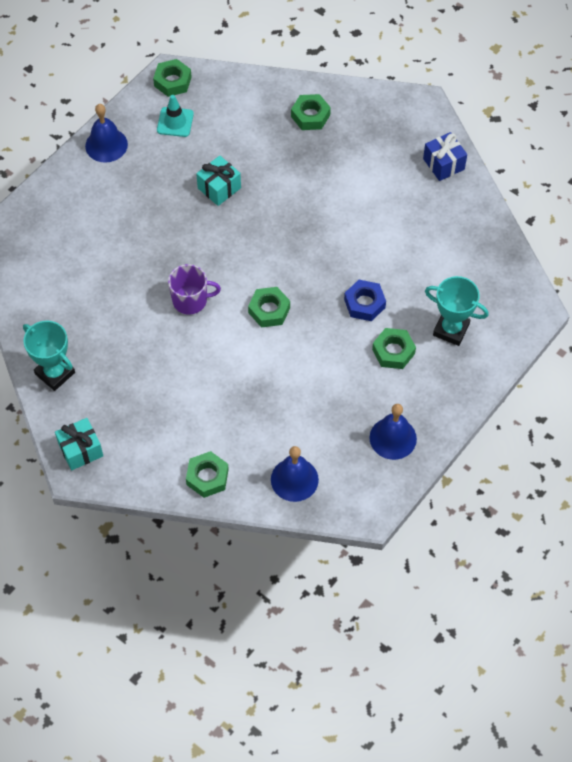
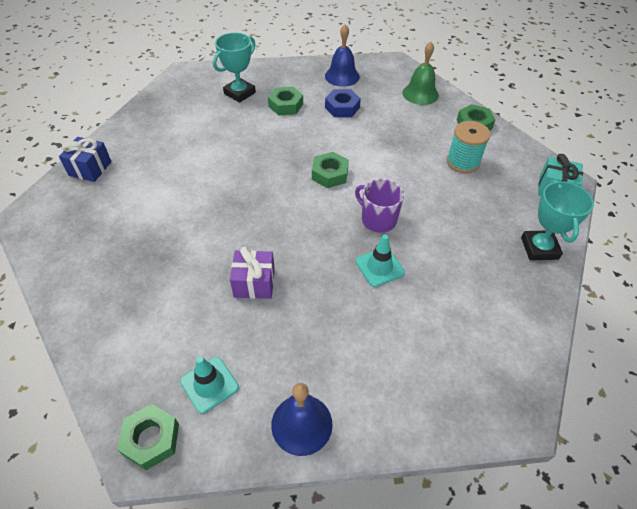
camera: 135 degrees left, 10 degrees down
(153, 264) = (379, 267): none -> turquoise traffic cone
(178, 416) = (463, 162): none -> turquoise spool
(219, 188) = (254, 283): turquoise gift -> purple gift
(294, 479) = (420, 94): blue bell -> green bell
(310, 116) = (103, 280): green nut -> none
(364, 303) = (266, 136): blue nut -> blue nut (342, 107)
(451, 329) = (239, 93): turquoise trophy -> turquoise trophy turned 60 degrees clockwise

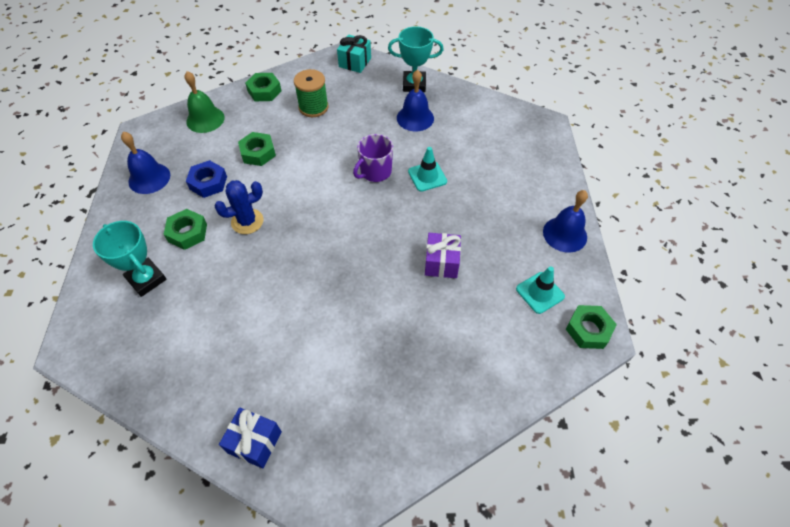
camera: 85 degrees left, 5 degrees up
(300, 136) = (247, 221): none -> blue cactus
(330, 174) = (311, 201): green nut -> green nut (258, 153)
(463, 162) = (313, 107): turquoise spool -> green spool
(476, 251) = (415, 118): none -> blue bell

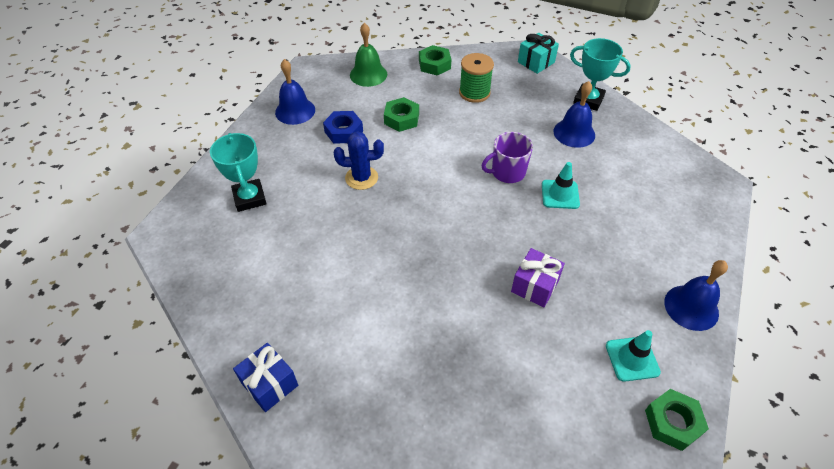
camera: 25 degrees right, 5 degrees down
(187, 232) = (304, 169): green nut -> none

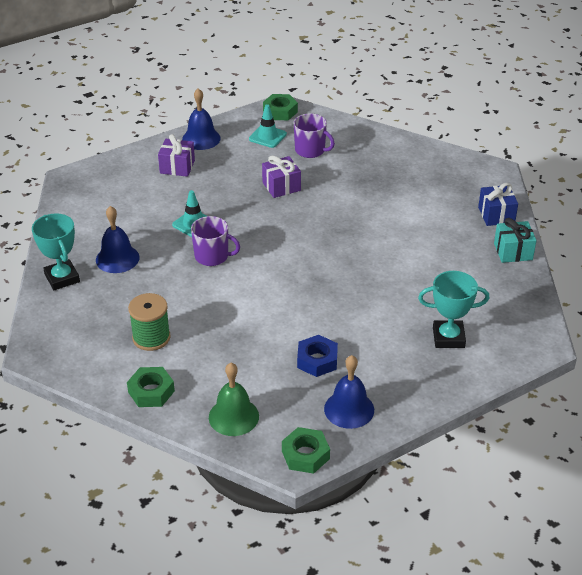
camera: 145 degrees left, 10 degrees down
(249, 198) = (448, 337): turquoise trophy -> turquoise trophy turned 75 degrees clockwise
(361, 178) = (337, 309): blue cactus -> none
(401, 119) = (250, 346): green nut -> green nut (305, 455)
(536, 62) = (49, 339): turquoise gift -> turquoise gift (513, 251)
(562, 366) = (310, 150): none -> purple mug
(658, 251) = (177, 167): none -> purple gift

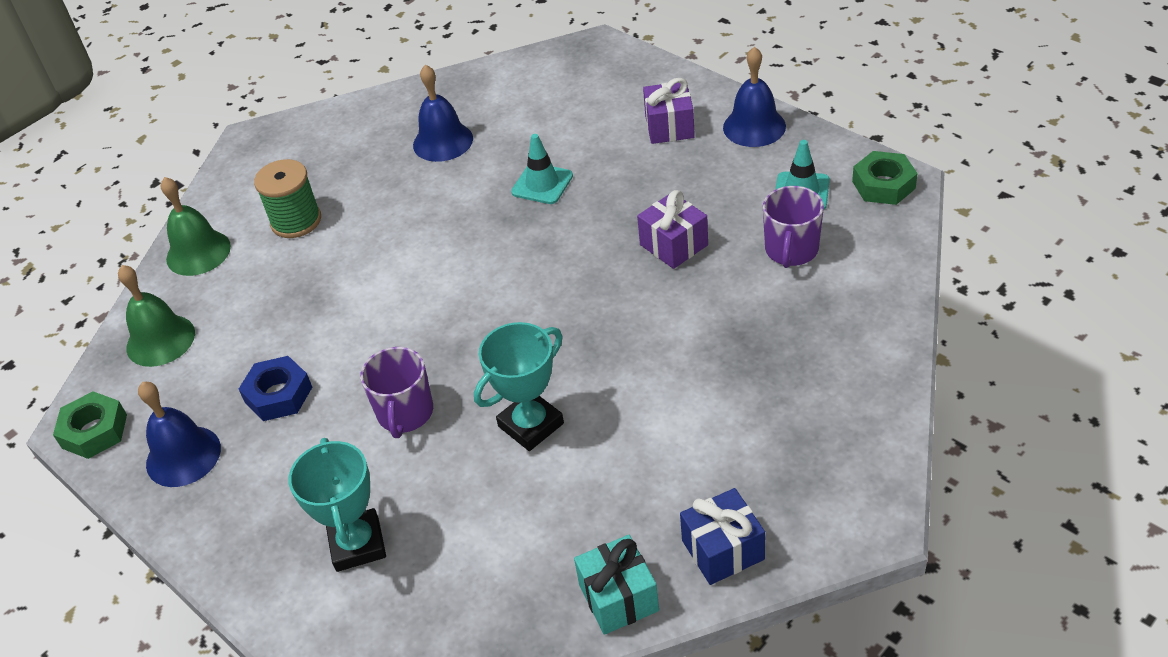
camera: 80 degrees right, 5 degrees up
(62, 278) = (390, 111): turquoise trophy -> turquoise trophy (531, 425)
(151, 391) = (198, 252): green nut -> green bell
(212, 256) = (476, 224): purple mug -> purple mug (405, 413)

